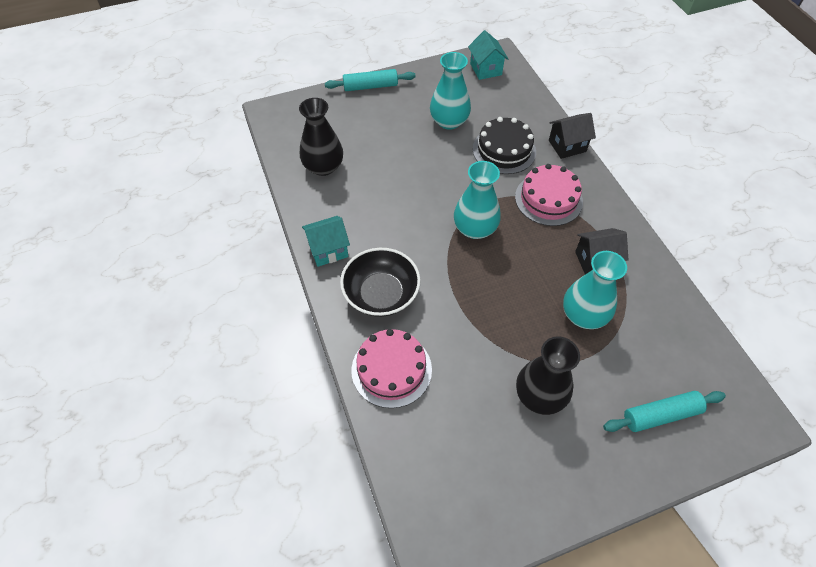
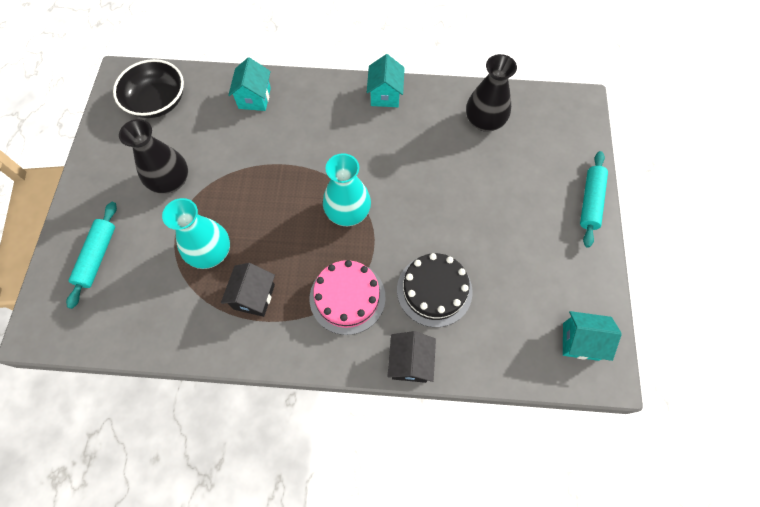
camera: 115 degrees right, 10 degrees up
(381, 294) = (322, 115): black bowl -> black bowl (157, 101)
(391, 369) = (254, 98): pink cake -> turquoise house
(449, 121) = (502, 256): turquoise vase -> none

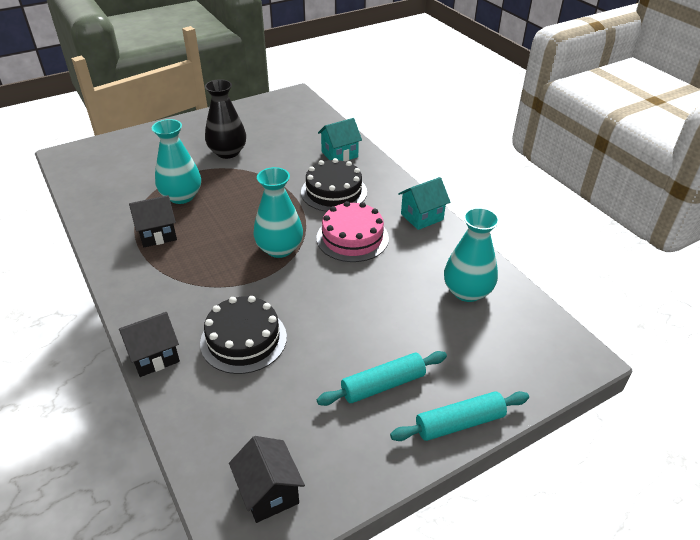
camera: 55 degrees right, 25 degrees down
(97, 257) = (140, 151): turquoise rolling pin -> turquoise rolling pin (383, 385)
(157, 101) = (289, 117): black bowl -> none
(304, 133) = (334, 192): none -> black cake
(347, 297) = (194, 286): pink cake -> pink cake (352, 238)
(484, 121) = (467, 291): black vase -> turquoise vase
(580, 341) = (269, 492): turquoise house -> black house

